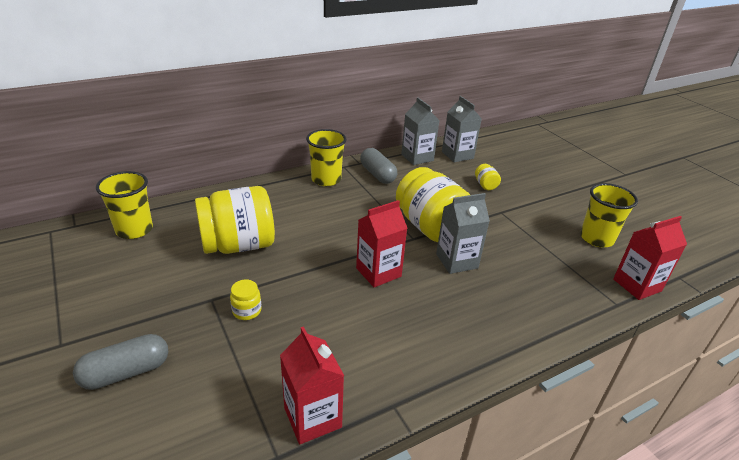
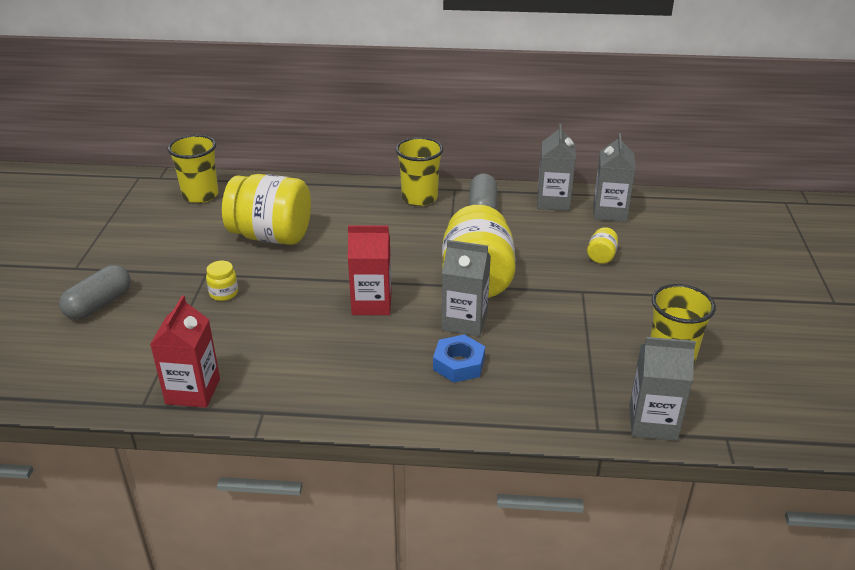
camera: 35 degrees right, 0 degrees up
(126, 372) = (99, 304): grey capsule -> grey capsule turned 60 degrees counterclockwise
(488, 295) = (458, 364): none -> blue nut
(637, 285) = (652, 423): red carton -> grey carton

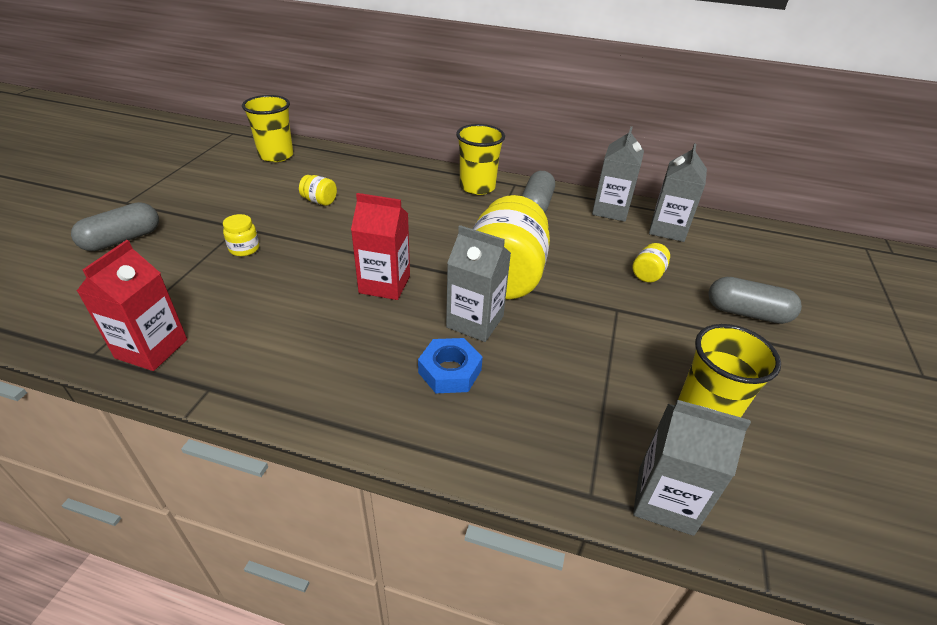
camera: 10 degrees right, 5 degrees up
(271, 236) = (320, 201): yellow jar -> yellow jar, size x0.41
(691, 276) = (747, 313): none -> grey capsule

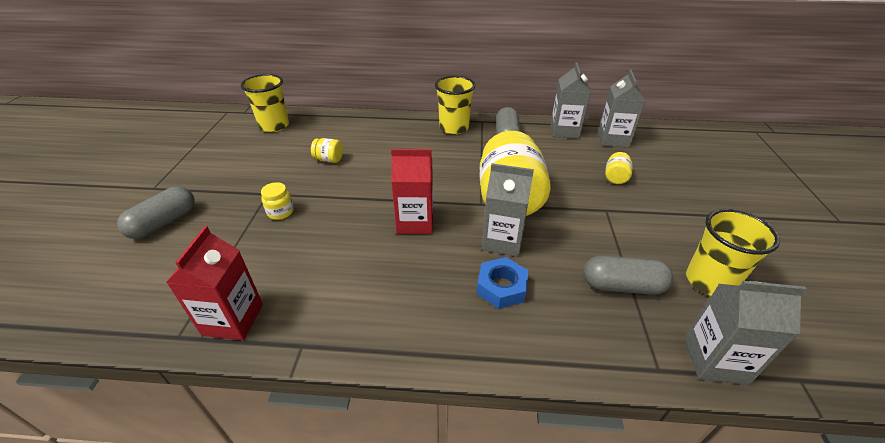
camera: 10 degrees left, 0 degrees up
(747, 313) = (700, 195): grey capsule -> grey capsule (622, 286)

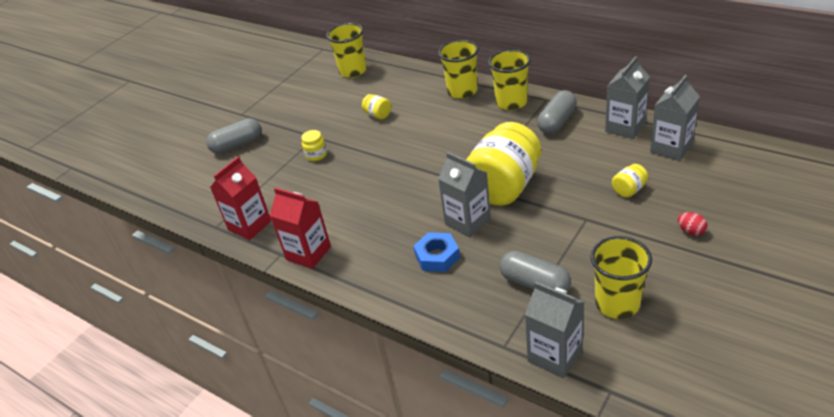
camera: 35 degrees right, 0 degrees up
(401, 126) = (462, 91): none -> yellow cup
(415, 222) = (409, 188): red carton -> red carton (308, 253)
(694, 199) = (691, 231): none -> red egg

